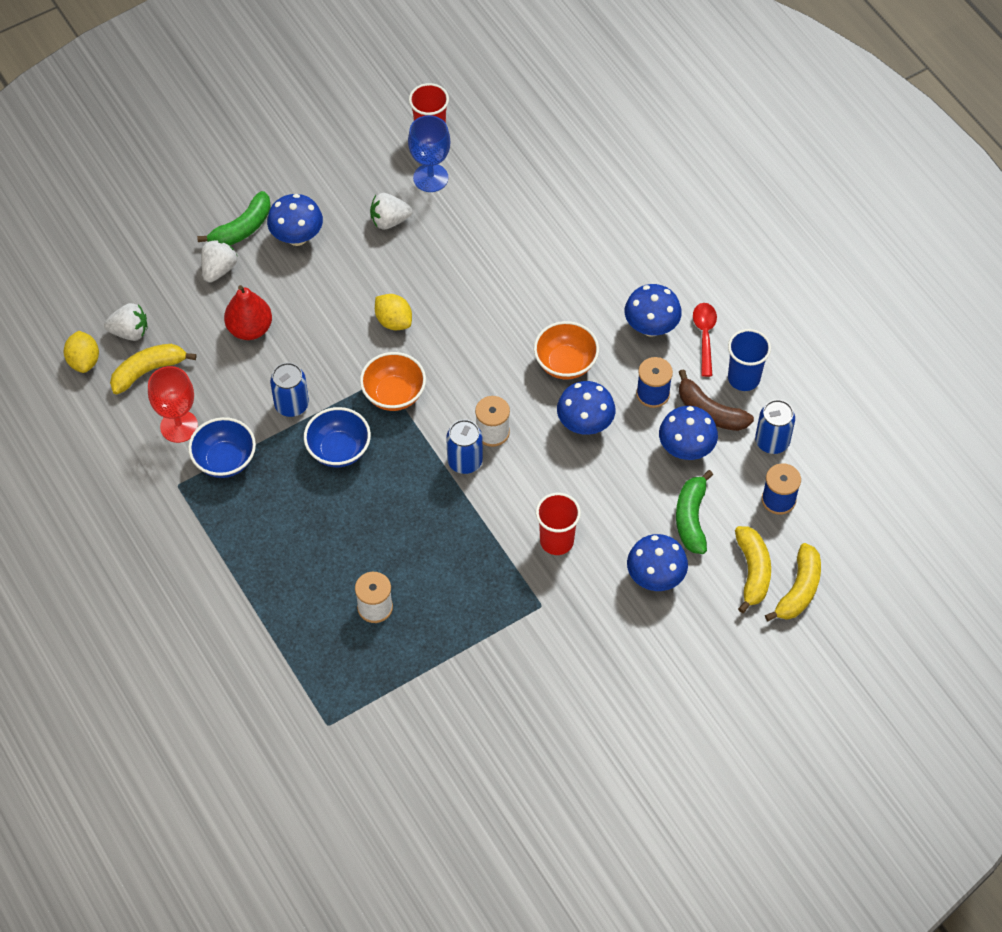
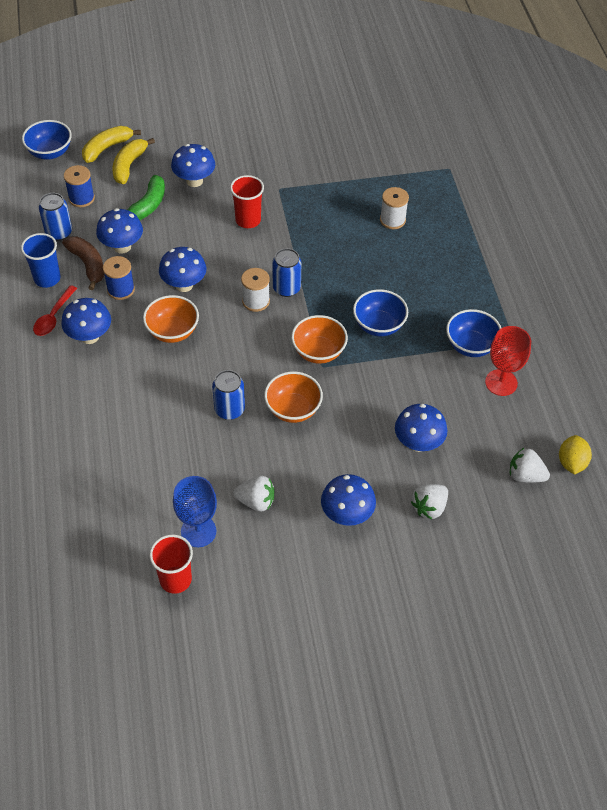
camera: 160 degrees left, 5 degrees down
(148, 371) = (516, 435): yellow banana -> none
(242, 228) = (395, 541): green banana -> none
(250, 329) = (418, 443): red pear -> blue mushroom
(291, 405) = (403, 370): blue can -> blue can (229, 409)
(393, 321) = (293, 409): yellow lemon -> orange bowl
(866, 555) = (50, 152): none -> blue bowl

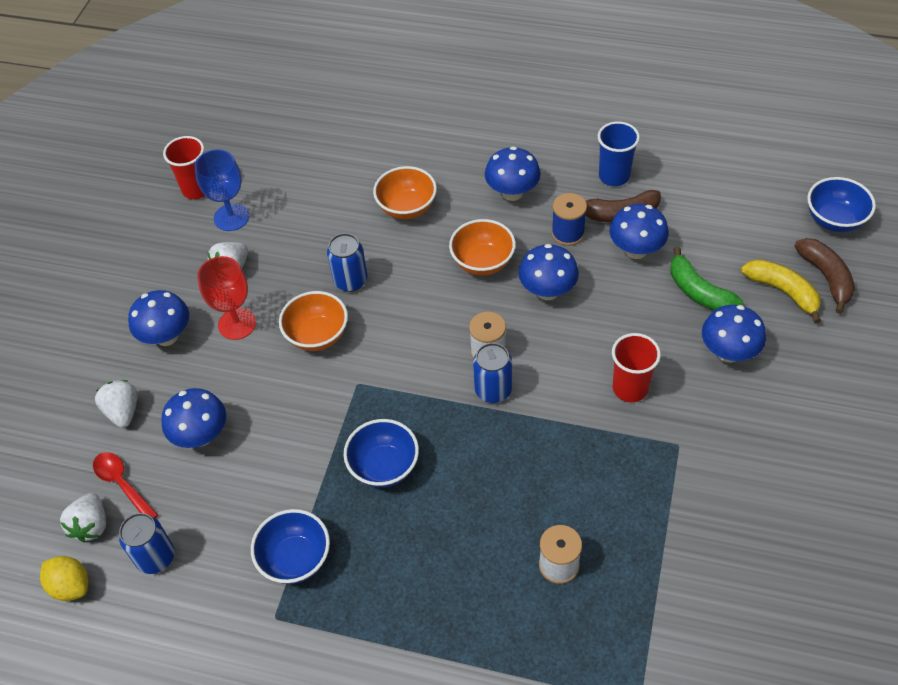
camera: 120 degrees right, 0 degrees up
(54, 317) = (555, 170): red spoon -> red spoon (122, 484)
(59, 233) = (683, 200): blue can -> blue can (156, 557)
(81, 198) = (736, 232): blue spool -> none
(107, 148) = (826, 277): yellow banana -> brown banana
(318, 351) = (380, 388): orange bowl -> orange bowl (407, 208)
(501, 382) = (222, 566): red goblet -> red goblet (237, 324)
(525, 475) = (91, 525): white strawberry -> white strawberry turned 135 degrees clockwise

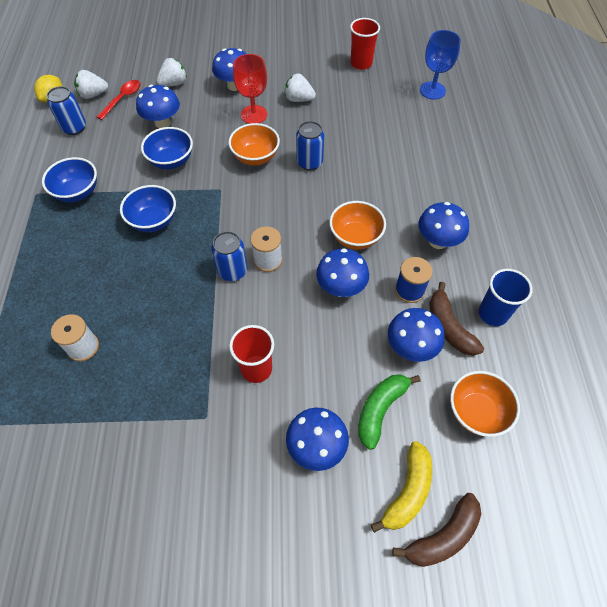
camera: 70 degrees right, 5 degrees up
(231, 217) = (343, 86): blue goblet -> blue goblet (432, 90)
(407, 208) = (392, 177): orange bowl -> orange bowl (476, 412)
(834, 220) = (529, 538): blue bowl -> blue bowl (171, 161)

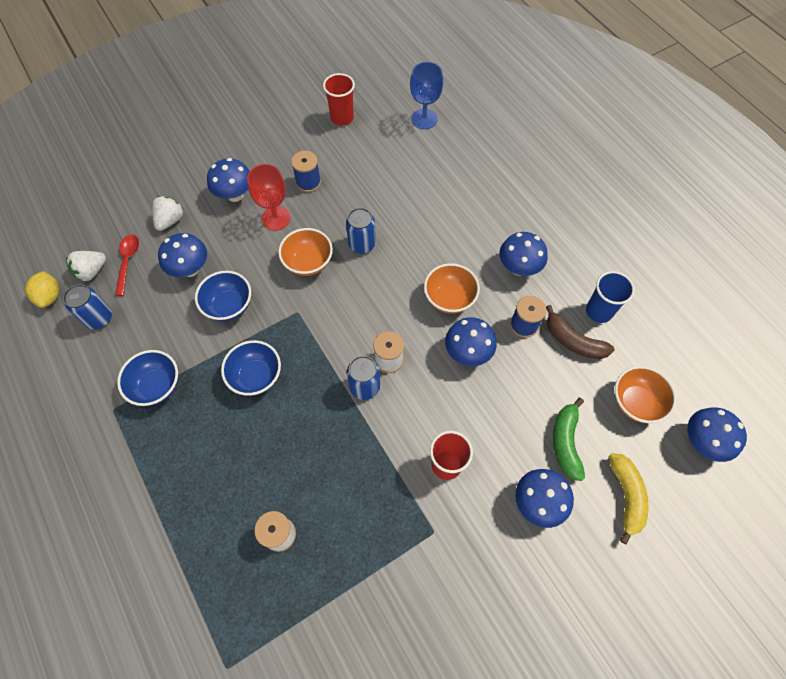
camera: 30 degrees left, 5 degrees up
(299, 99) = (308, 182): white strawberry -> blue spool
(410, 347) = (555, 375): blue mushroom -> blue mushroom (702, 441)
(443, 536) = (670, 515): brown banana -> none

